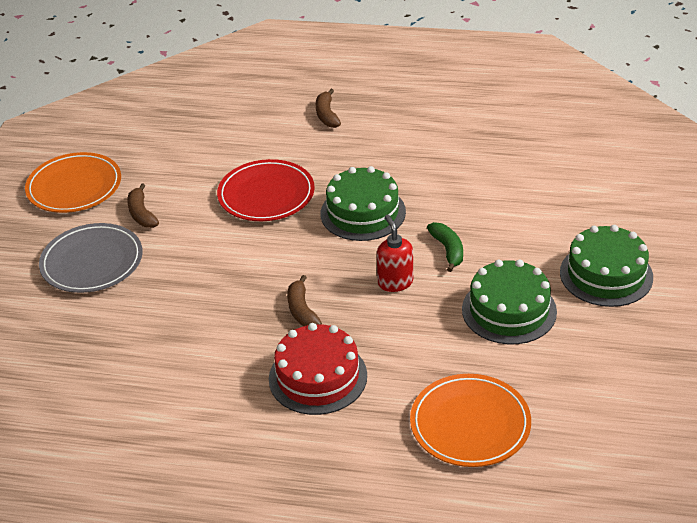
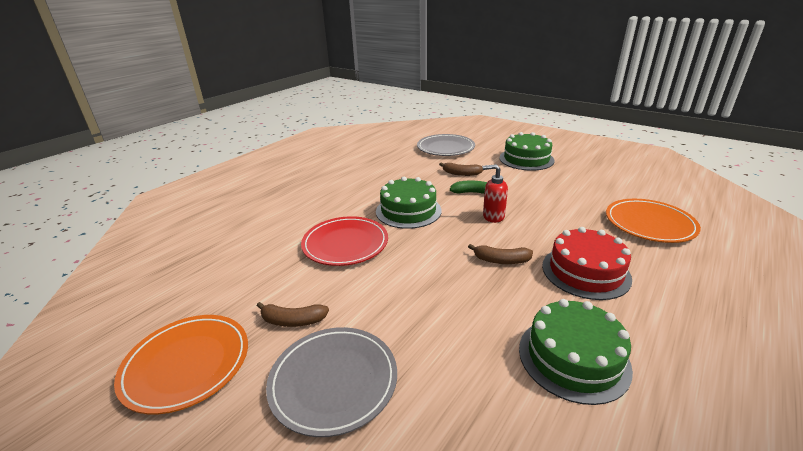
camera: 65 degrees left, 10 degrees down
(327, 115) = (285, 199): brown banana -> brown banana (461, 173)
(509, 310) = (543, 188): green cake -> green cake (573, 358)
(580, 183) = (445, 148): none -> grey plate

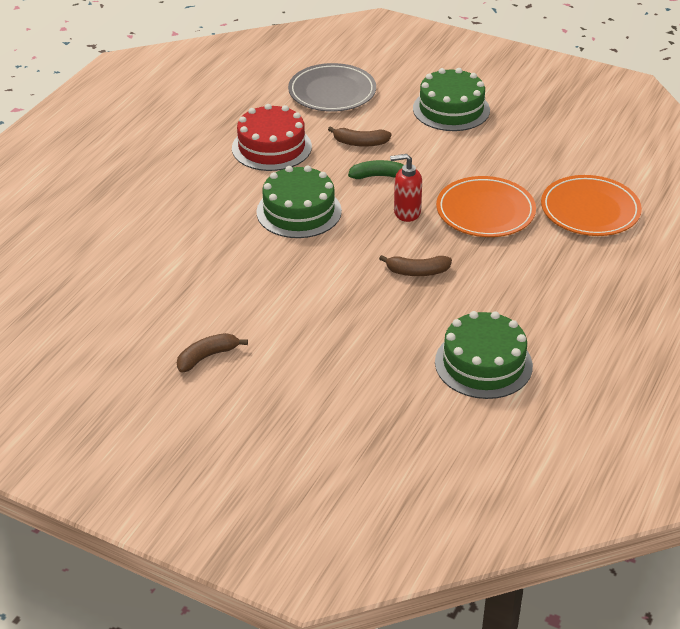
camera: 10 degrees left, 10 degrees up
(187, 364) = (121, 405): orange plate -> orange plate (485, 211)
(293, 321) = (207, 357): brown banana -> brown banana turned 150 degrees clockwise
(333, 381) = (269, 404): grey plate -> none
(345, 244) = (232, 265): red plate -> none
(585, 272) = (507, 278): red cake -> red cake (271, 147)

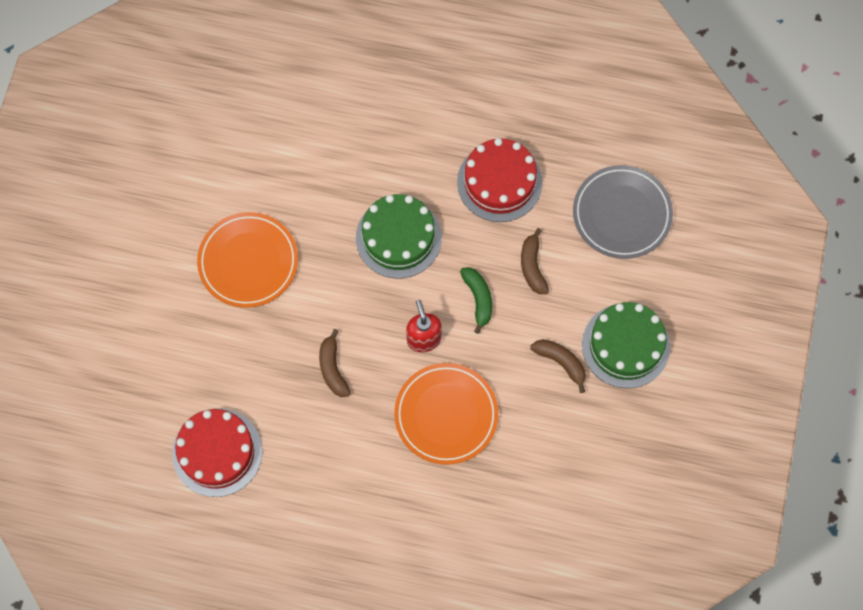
camera: 75 degrees right, 30 degrees up
(207, 357) = (175, 219): brown banana -> brown banana (561, 362)
(483, 364) = (217, 452): green cake -> red cake
(590, 210) = (476, 520): orange plate -> orange plate (248, 262)

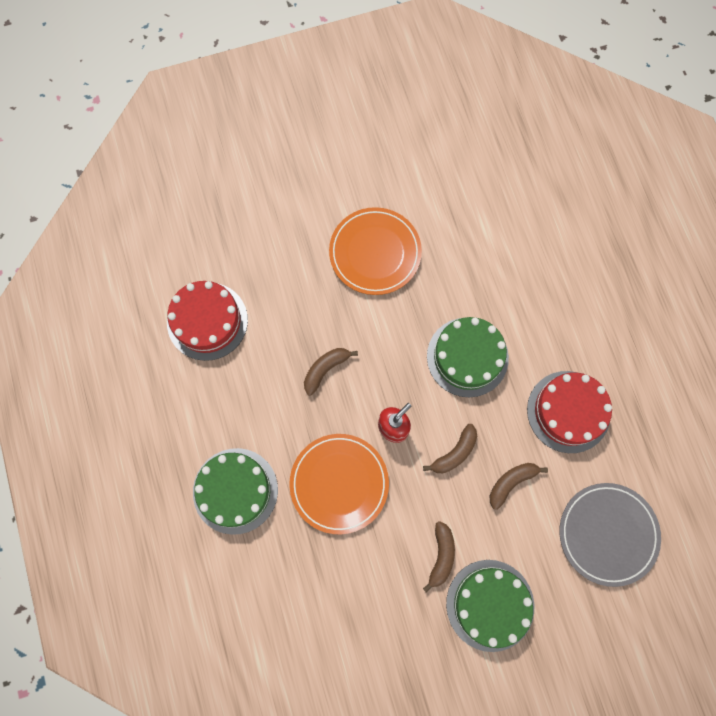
camera: 60 degrees right, 5 degrees up
(397, 512) = (235, 490): none -> green cake
(478, 299) = (454, 453): green banana -> brown banana

